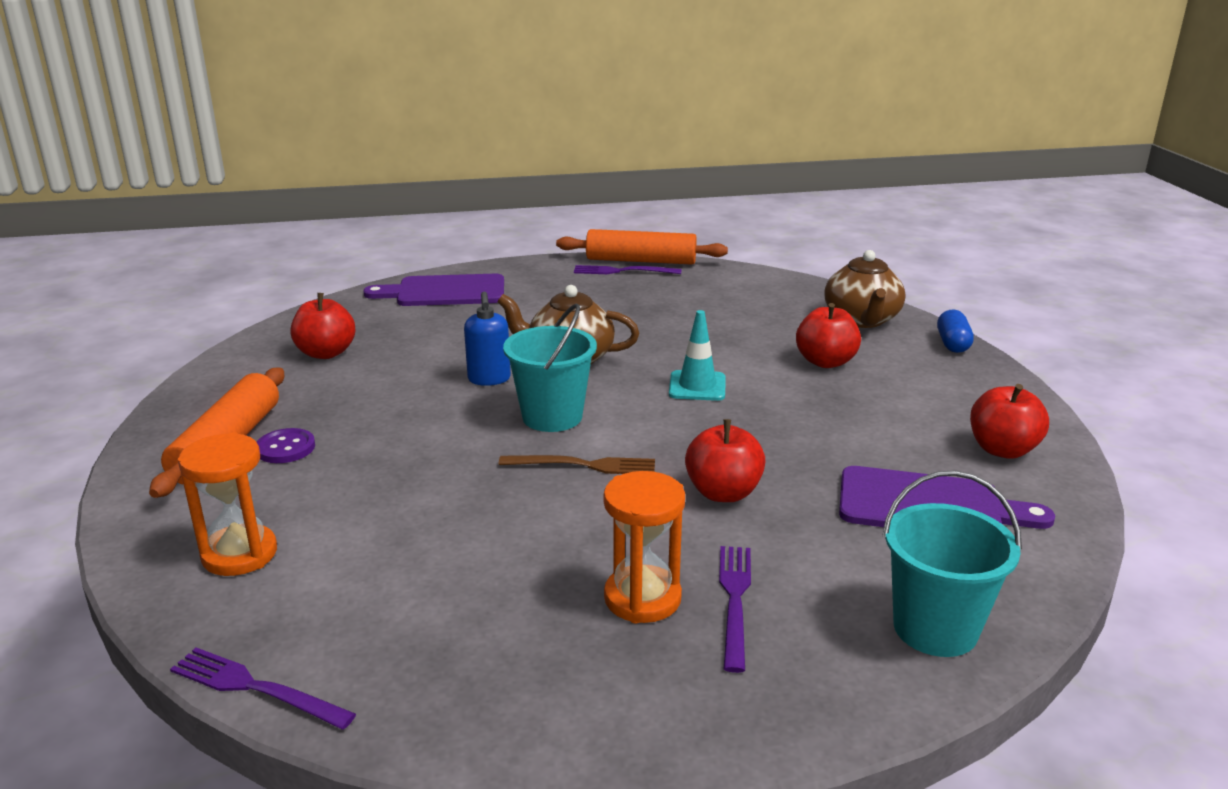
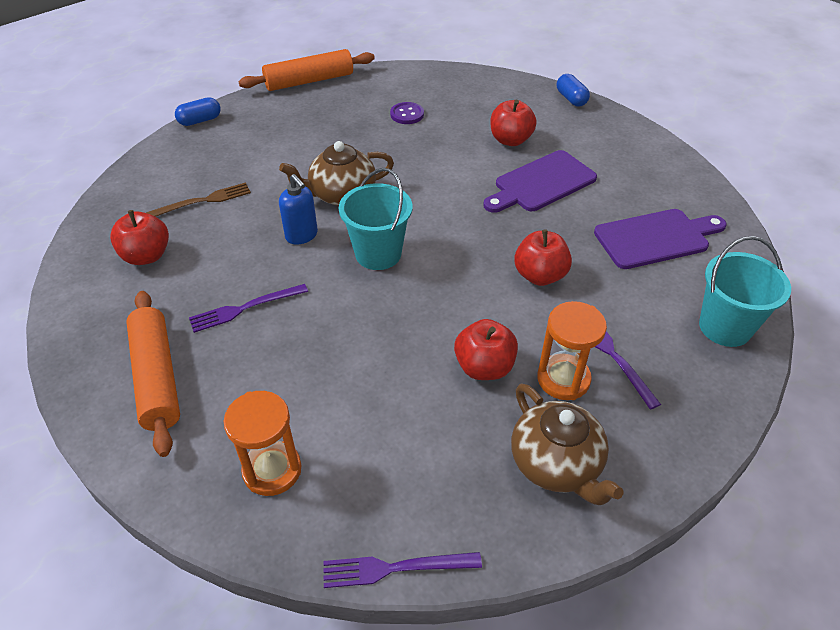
camera: 30 degrees left, 20 degrees up
(285, 448) = (208, 361): purple button -> purple button (407, 114)
(445, 292) = (184, 159): purple cutting board -> purple cutting board (541, 183)
(493, 267) = (200, 121): none -> blue capsule
(583, 465) = (437, 288): brown fork -> brown fork (203, 201)
(623, 271) = (305, 95): purple fork -> purple fork (245, 308)
(697, 386) = (449, 190): turquoise traffic cone -> none
(862, 320) = (503, 94): brown teapot -> brown teapot (556, 464)
(1002, 450) = (660, 178): red apple -> red apple (484, 367)

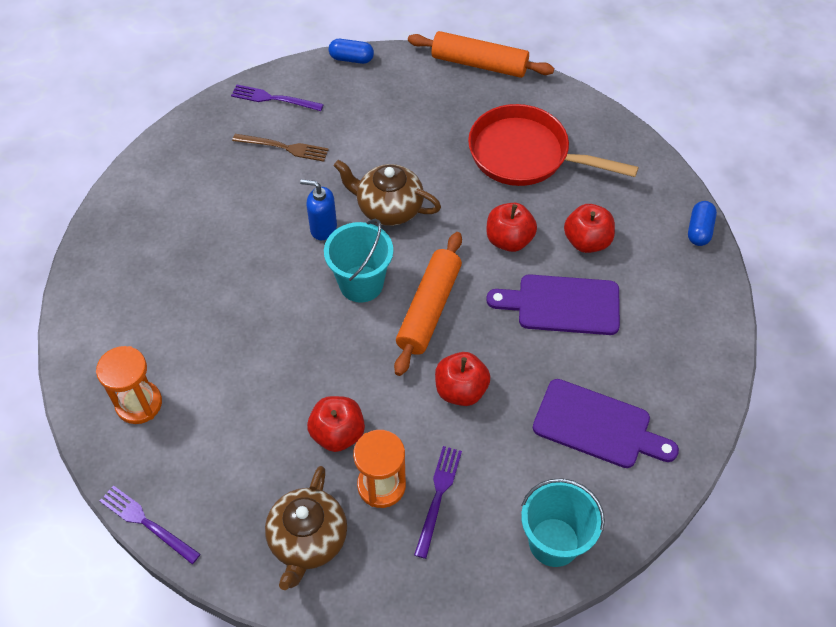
camera: 40 degrees right, 10 degrees up
(146, 256) = (205, 175): red apple -> red apple (509, 240)
(157, 377) = (132, 284): orange rolling pin -> orange rolling pin (429, 309)
(245, 308) = (229, 267): purple fork -> purple fork (273, 99)
(302, 235) = (323, 228): blue soap dispenser -> blue soap dispenser turned 105 degrees clockwise
(407, 114) = (525, 155): purple button -> red pan

